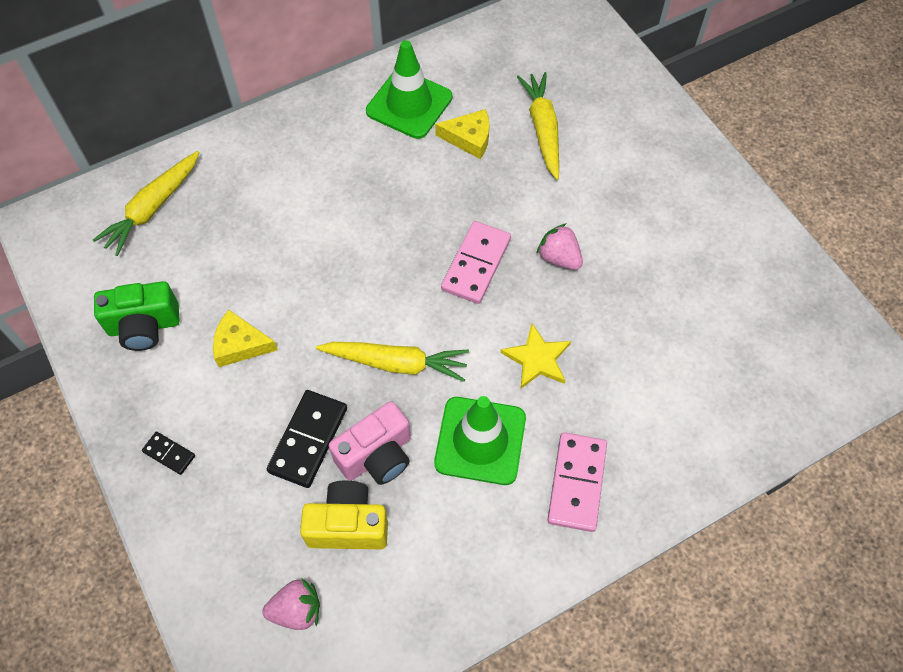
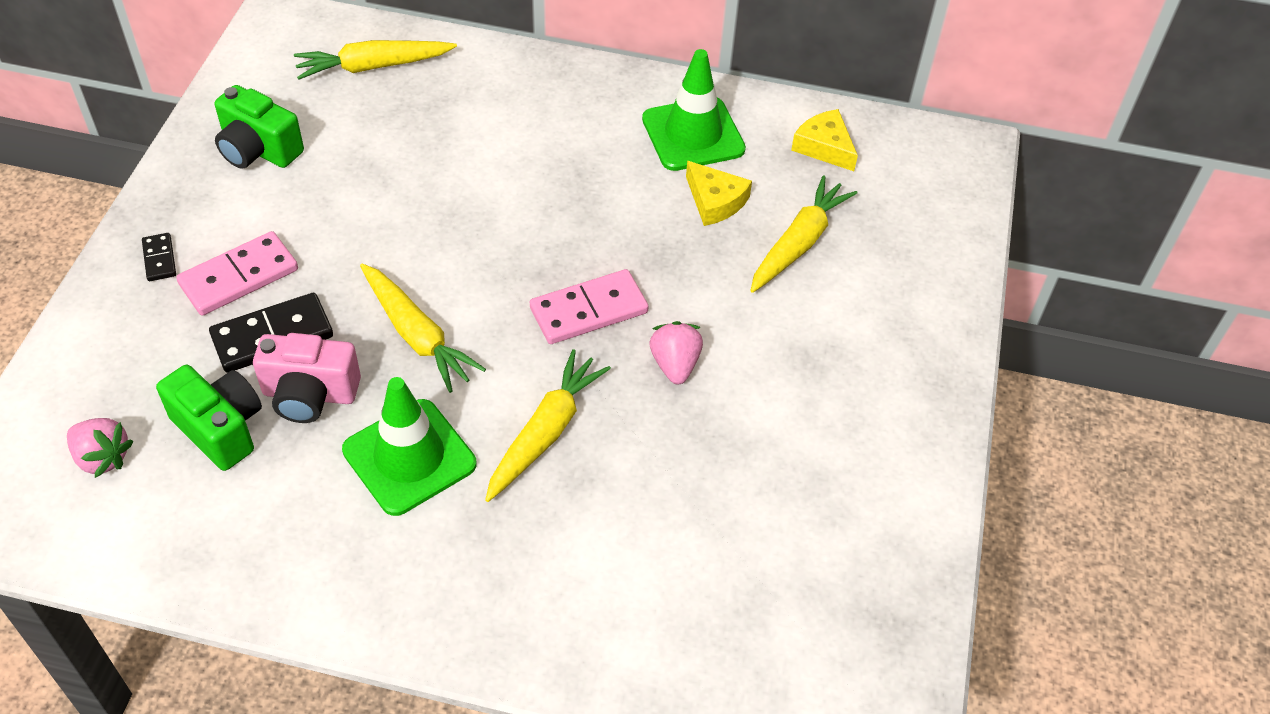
camera: 40 degrees right, 10 degrees down
(240, 344) = (312, 220): yellow cheese -> yellow cheese (824, 147)
(348, 525) = (220, 428): yellow camera -> green camera
(537, 359) = (545, 432): yellow star -> yellow carrot
(577, 483) = (449, 567): pink domino -> pink domino (239, 277)

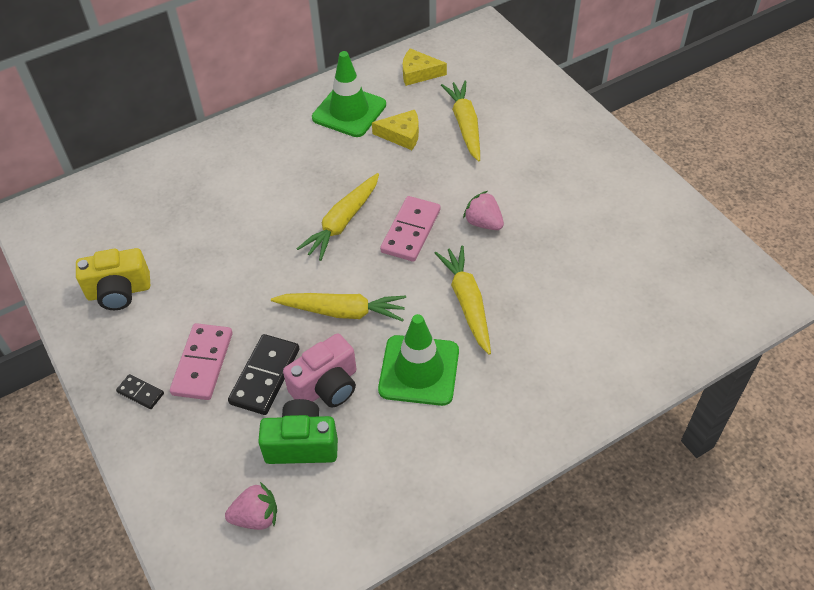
camera: 40 degrees left, 0 degrees up
(258, 150) = (119, 291): green camera -> yellow camera
(373, 66) = (127, 199): yellow carrot -> yellow carrot (342, 222)

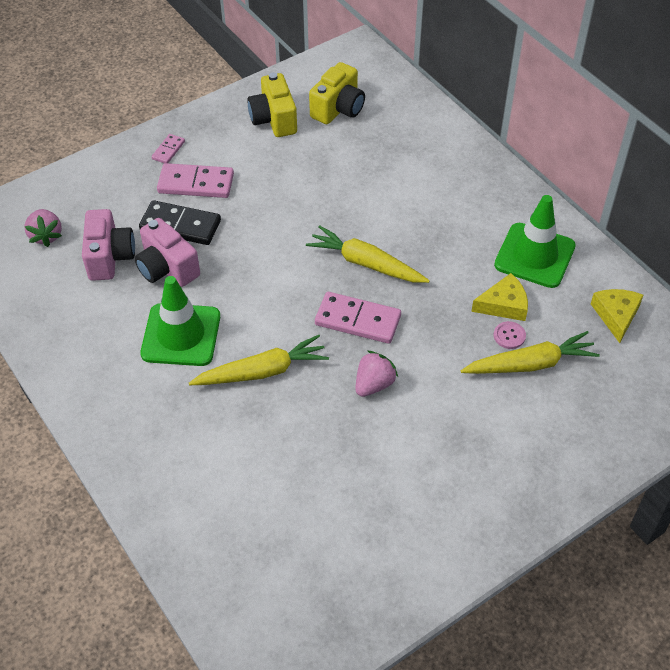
camera: 85 degrees right, 0 degrees up
(120, 236) = (338, 109): none -> yellow camera
(140, 393) = (168, 150): black domino -> pink domino
(302, 444) = (109, 257): green camera -> pink camera
(342, 311) = (251, 272): yellow carrot -> none
(401, 135) = (504, 305): yellow cheese -> yellow cheese turned 105 degrees counterclockwise
(435, 134) = (509, 336): none -> pink button

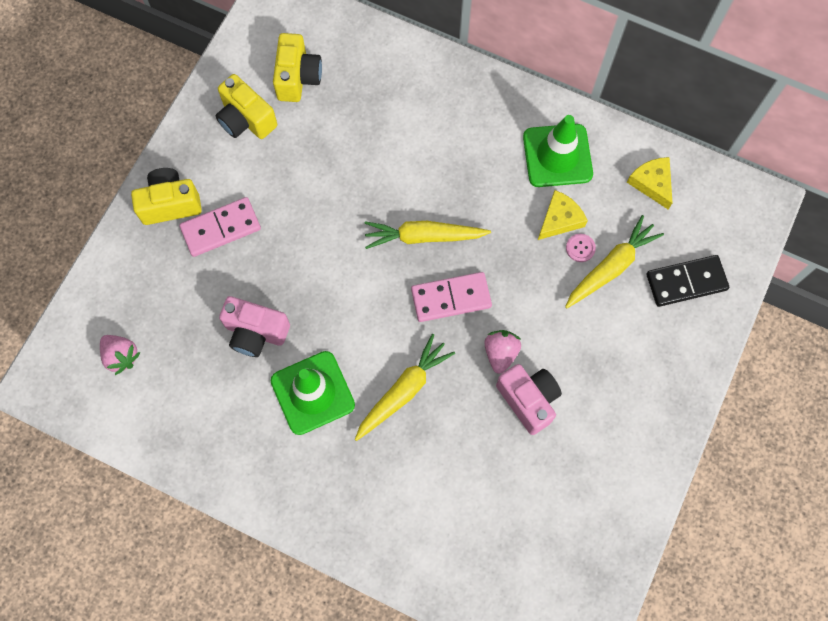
camera: 30 degrees left, 20 degrees up
(109, 257) = (196, 348): pink camera -> pink camera (528, 400)
(168, 150) = (170, 204): pink domino -> yellow camera
(180, 225) = (237, 281): black domino -> black domino (686, 282)

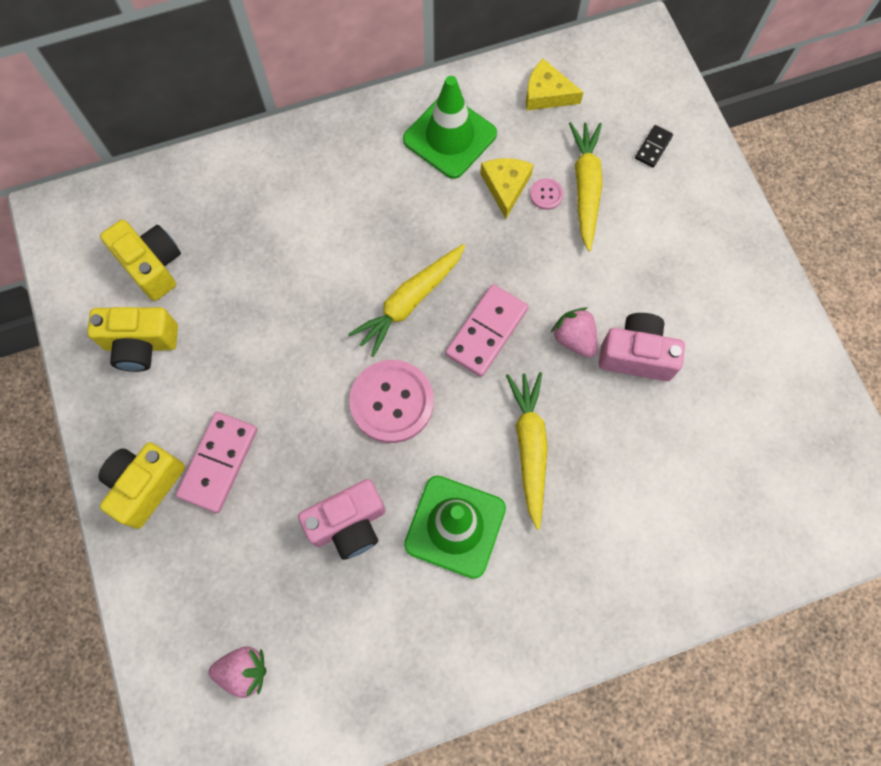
camera: 45 degrees left, 0 degrees up
(351, 286) = (392, 402): none -> pink button
(686, 282) = (653, 147): black domino -> black domino, size x0.52

